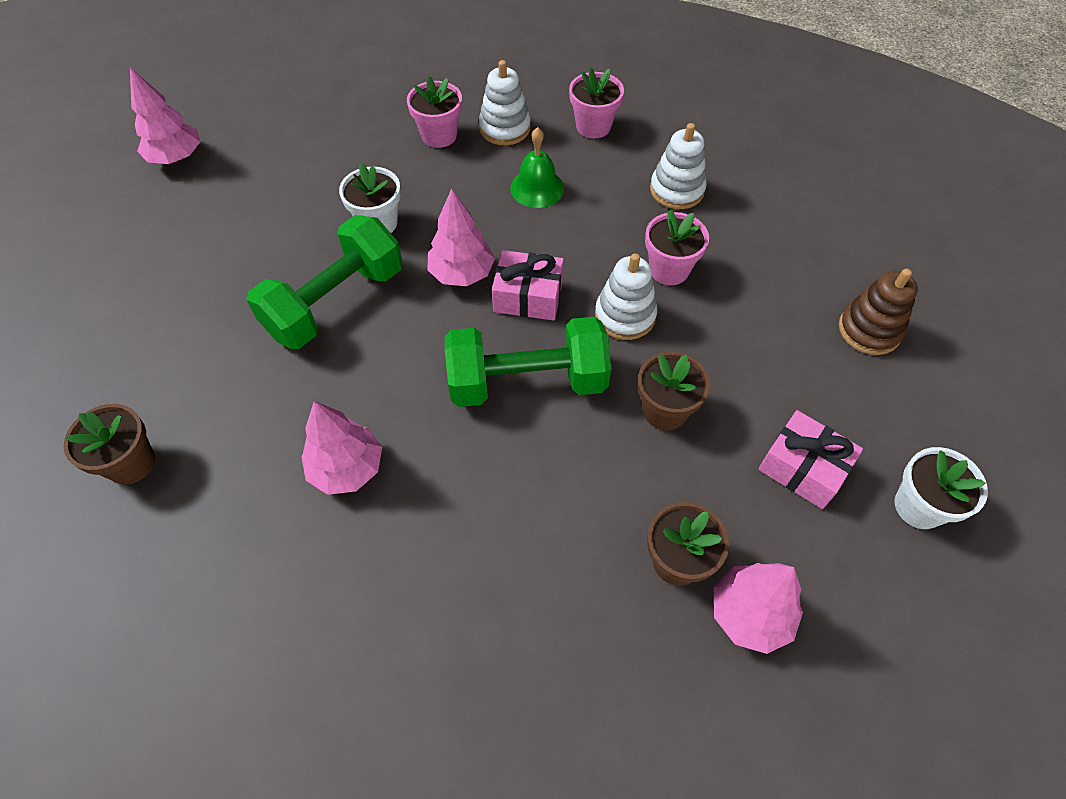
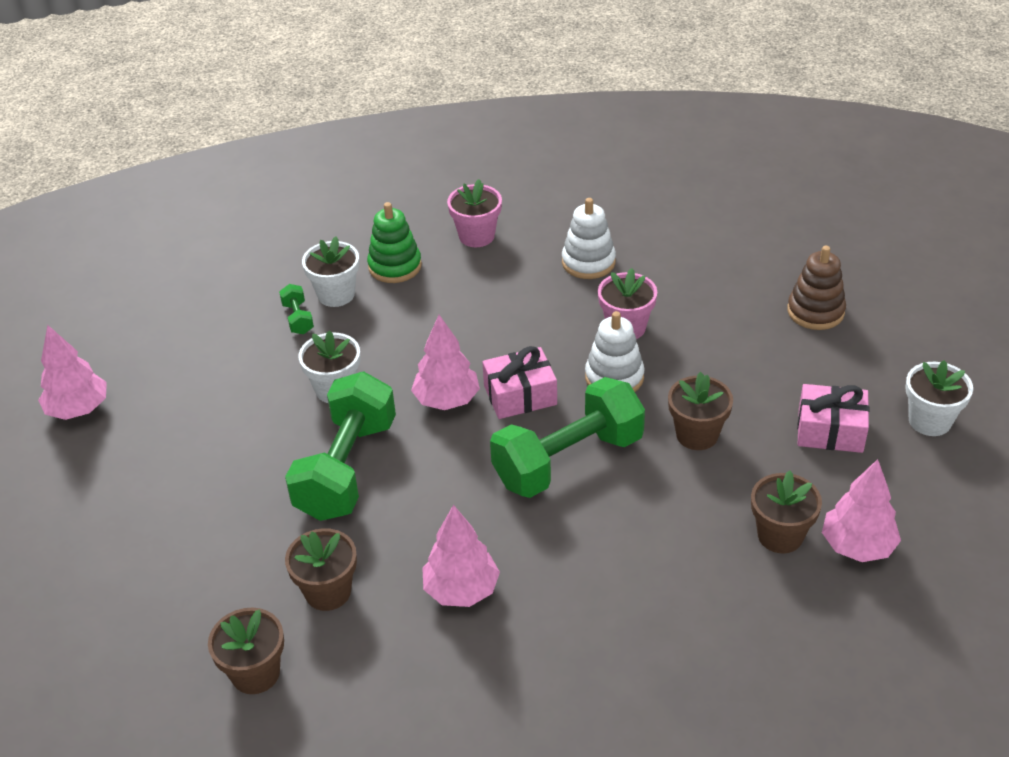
camera: 25 degrees left, 15 degrees down
(239, 413) = (328, 592): none -> brown flower pot
(394, 145) = (298, 318): none -> green dumbbell
(439, 135) = (336, 294): pink flower pot -> white flower pot
(504, 128) = (395, 266): white stacking toy -> green stacking toy
(537, 188) = (463, 305): green bell -> none

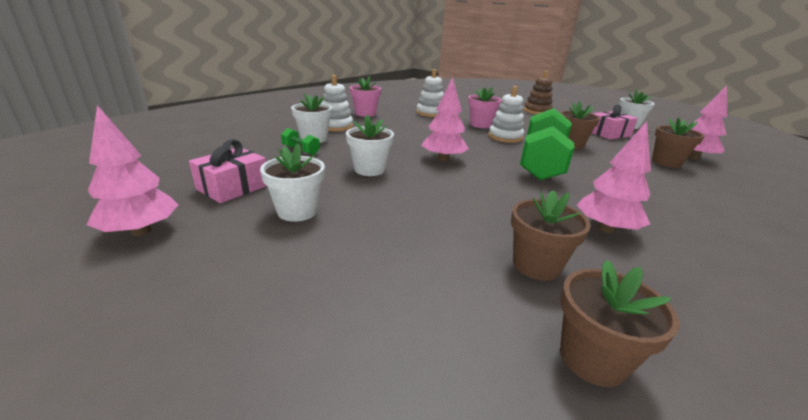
camera: 40 degrees left, 15 degrees down
(205, 433) = (297, 211): none -> white flower pot
(347, 469) = (434, 198): green dumbbell -> none
(395, 266) = (336, 126): green stacking toy -> white stacking toy
(520, 395) = (476, 150): pink gift -> pink gift (233, 187)

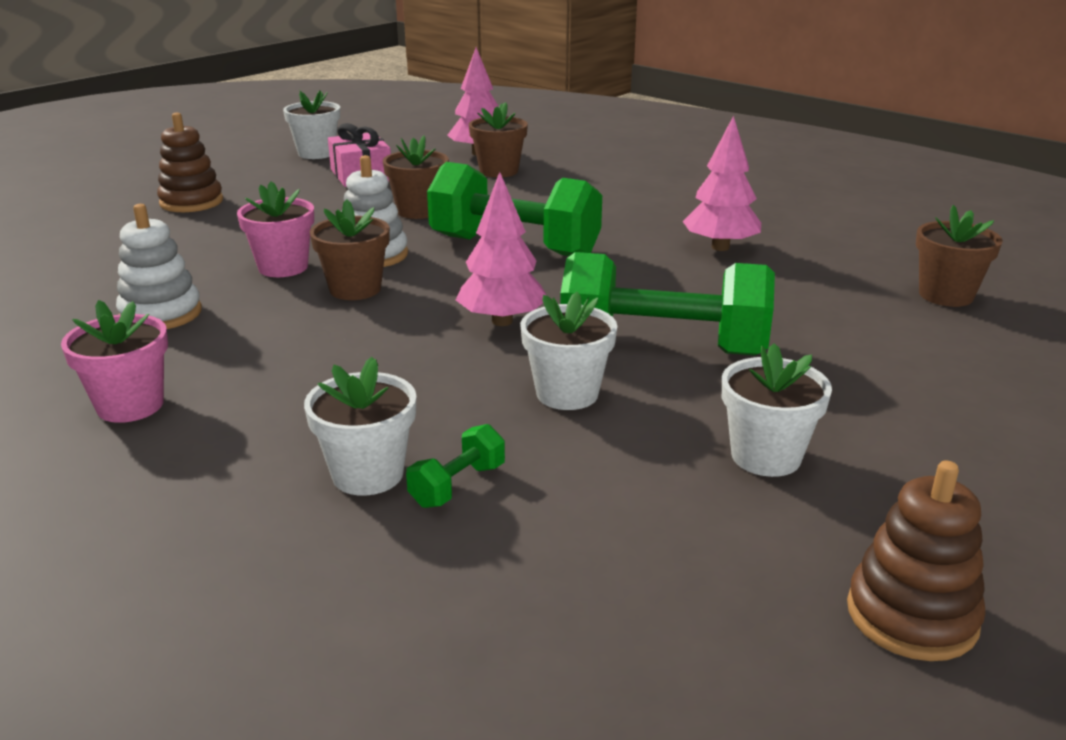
camera: 85 degrees left, 0 degrees up
(141, 231) = (911, 616): pink tree -> brown stacking toy
(233, 187) = (695, 547): pink gift -> none
(336, 126) = (254, 448): white stacking toy -> none
(422, 194) = (663, 348): none -> green dumbbell
(536, 265) = (821, 295): brown flower pot -> brown flower pot (355, 289)

